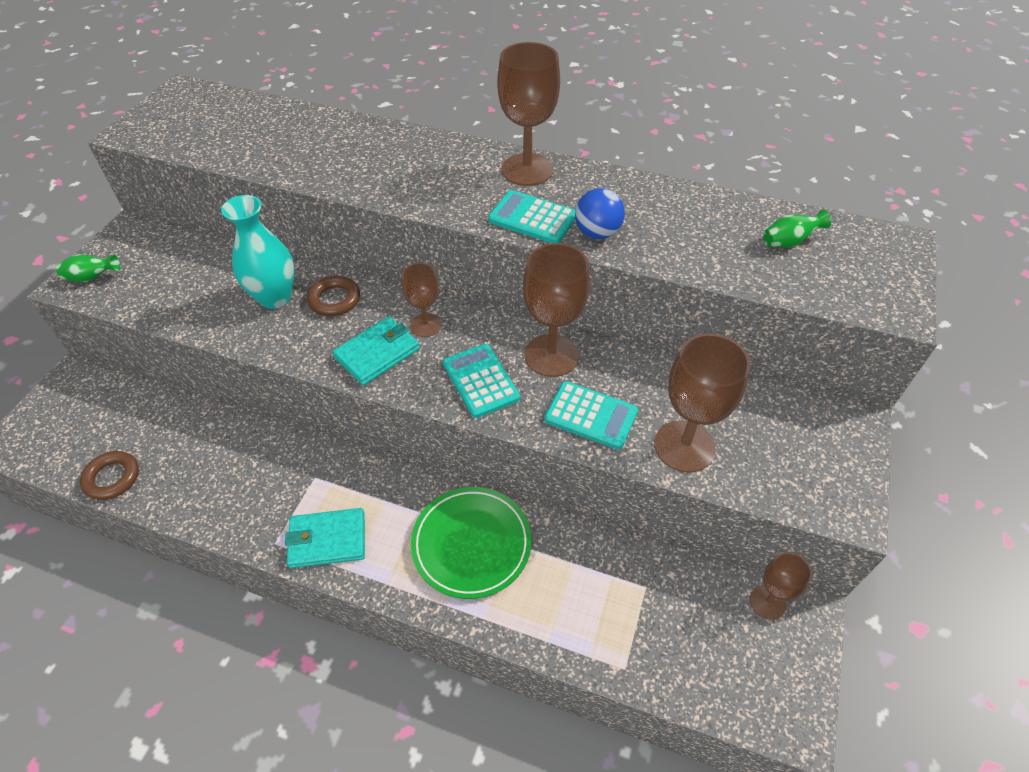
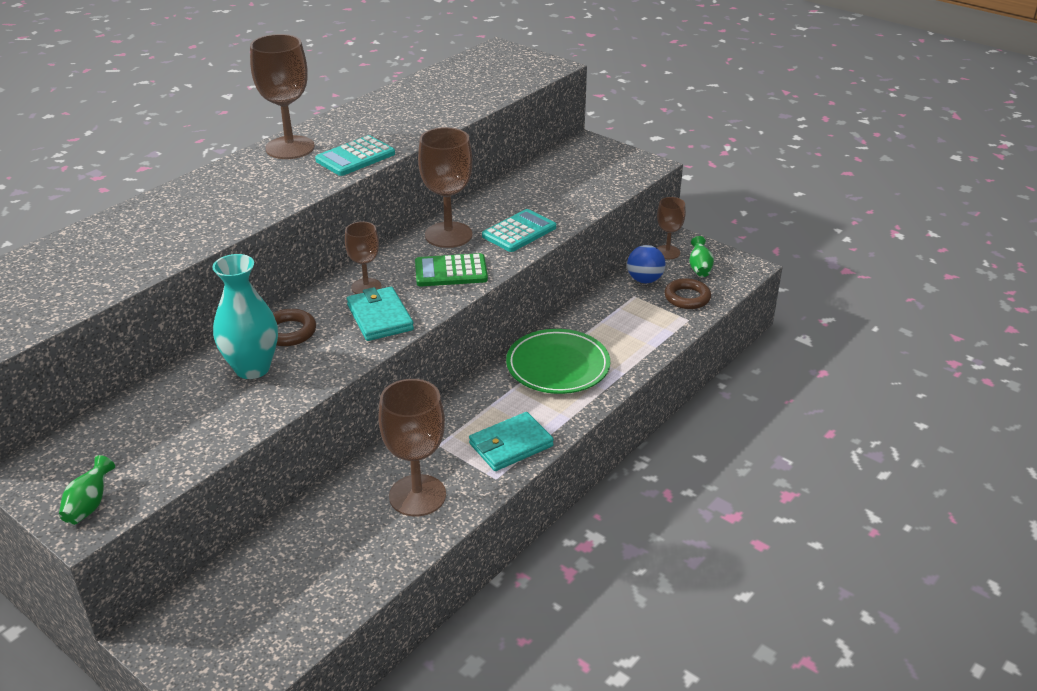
camera: 70 degrees left, 15 degrees down
(112, 478) = (343, 596): brown ring -> brown ring (687, 298)
(327, 540) = (510, 445): turquoise wallet -> turquoise wallet turned 45 degrees clockwise
(480, 381) = (451, 271): turquoise calculator -> green calculator
(597, 233) = (397, 137): blue ball -> blue ball (644, 280)
(684, 446) = (569, 203): brown goblet -> brown goblet (417, 495)
(789, 242) = (467, 78): green vase -> green vase (699, 268)

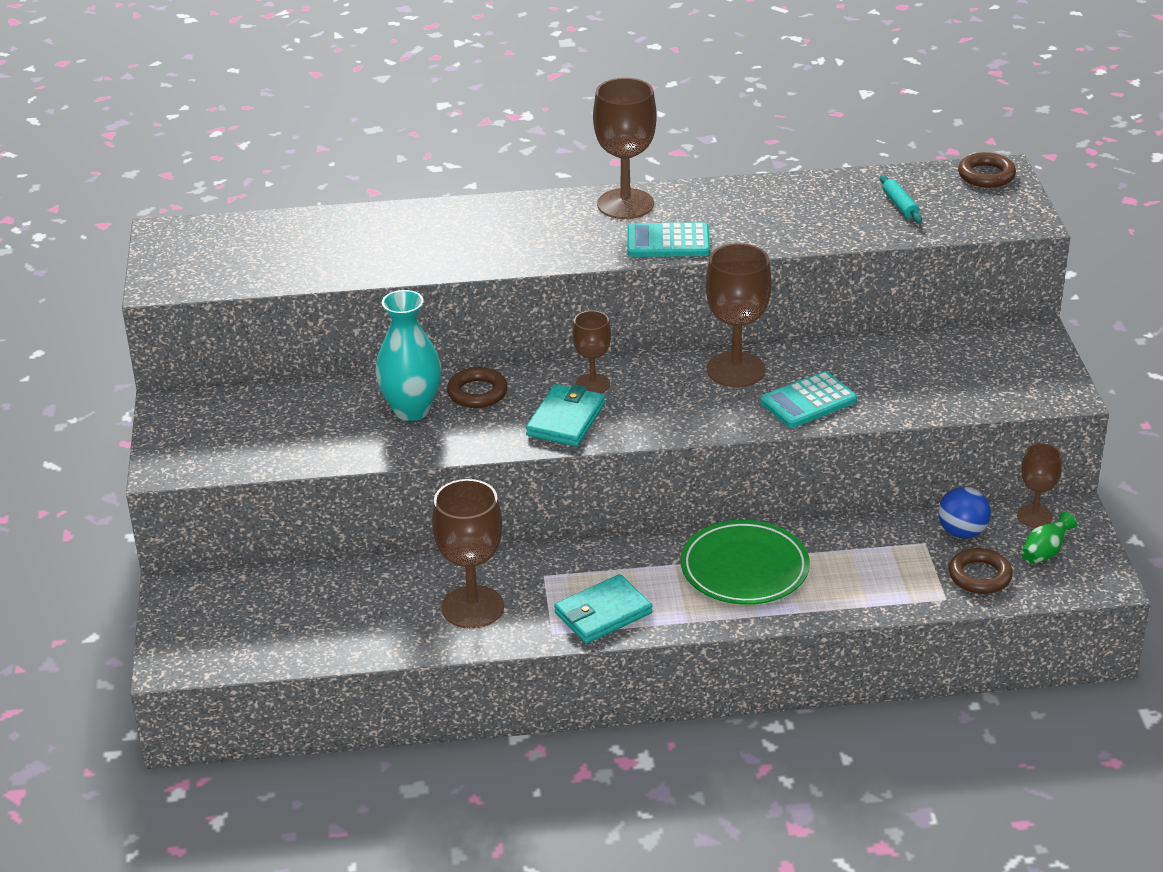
camera: 45 degrees right, 0 degrees up
(89, 505) = (183, 455): green vase -> none
(451, 271) = (686, 408): green calculator -> none
(469, 84) = (900, 205): none -> turquoise rolling pin
(493, 53) = (986, 175): none -> brown ring
(510, 445) = (603, 613): turquoise wallet -> turquoise wallet turned 45 degrees counterclockwise
(519, 232) = (808, 401): turquoise calculator -> turquoise calculator turned 150 degrees clockwise

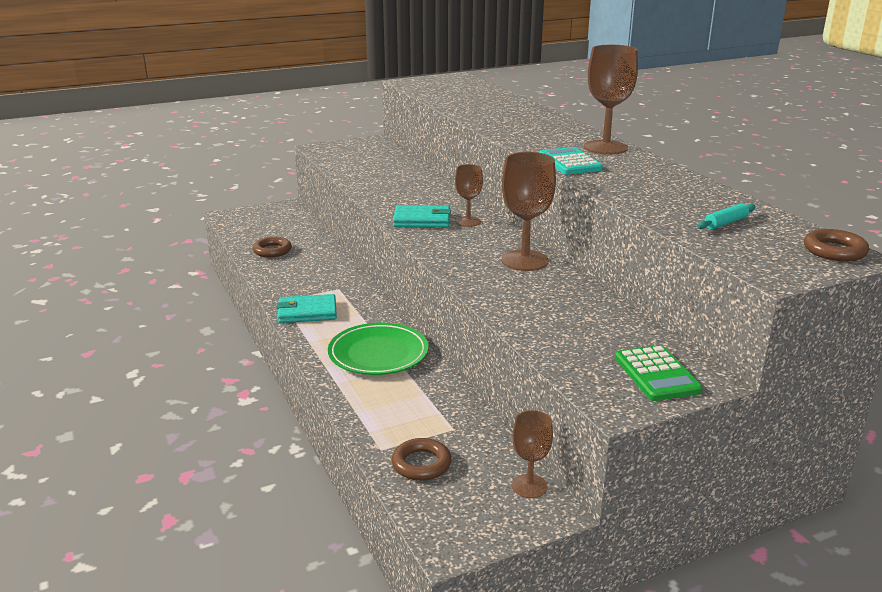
camera: 70 degrees right, 10 degrees down
(411, 410) = (404, 184): turquoise vase -> none
(473, 607) = (298, 274): brown goblet -> none
(477, 393) = (434, 195): brown ring -> brown ring (272, 250)
(603, 613) = (307, 312): turquoise wallet -> turquoise wallet turned 45 degrees counterclockwise
(808, 401) = (505, 290): turquoise calculator -> none
(962, 532) = (479, 446): blue ball -> none
(1017, 358) = (656, 374): none -> green calculator
(1045, 552) = (476, 499): green vase -> none

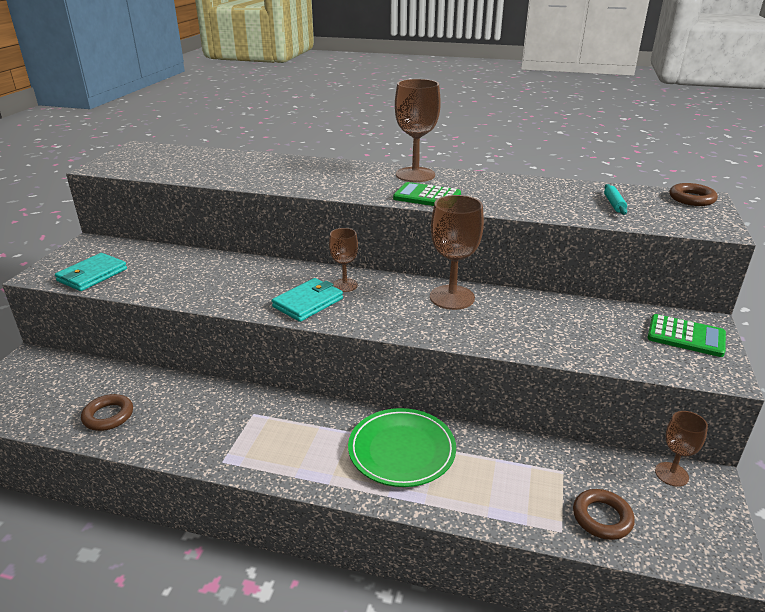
camera: 50 degrees left, 5 degrees up
(307, 312) = (270, 456): turquoise wallet -> turquoise wallet (92, 275)
(569, 162) = (427, 197): turquoise calculator -> green calculator

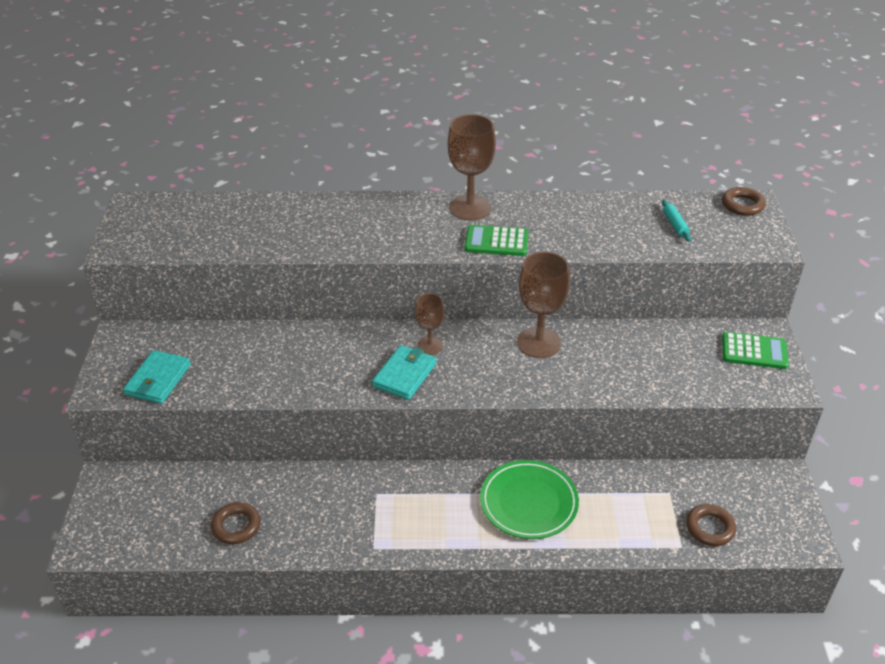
camera: 15 degrees left, 10 degrees up
(671, 474) = (756, 476): brown goblet -> none

